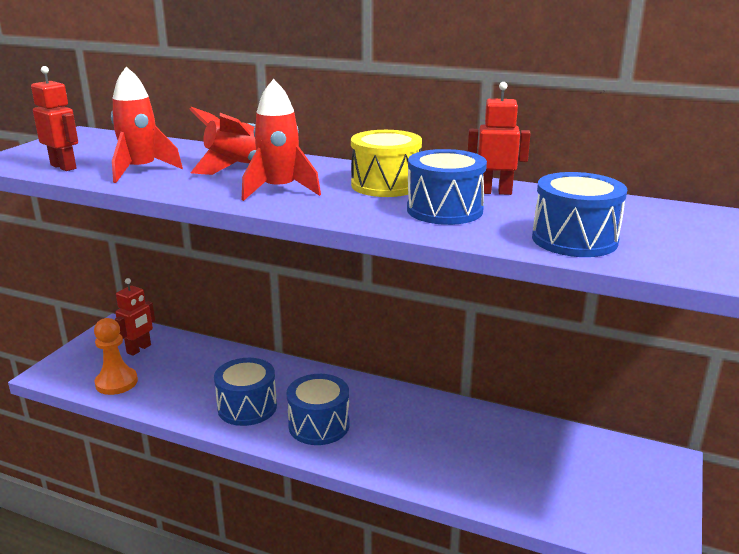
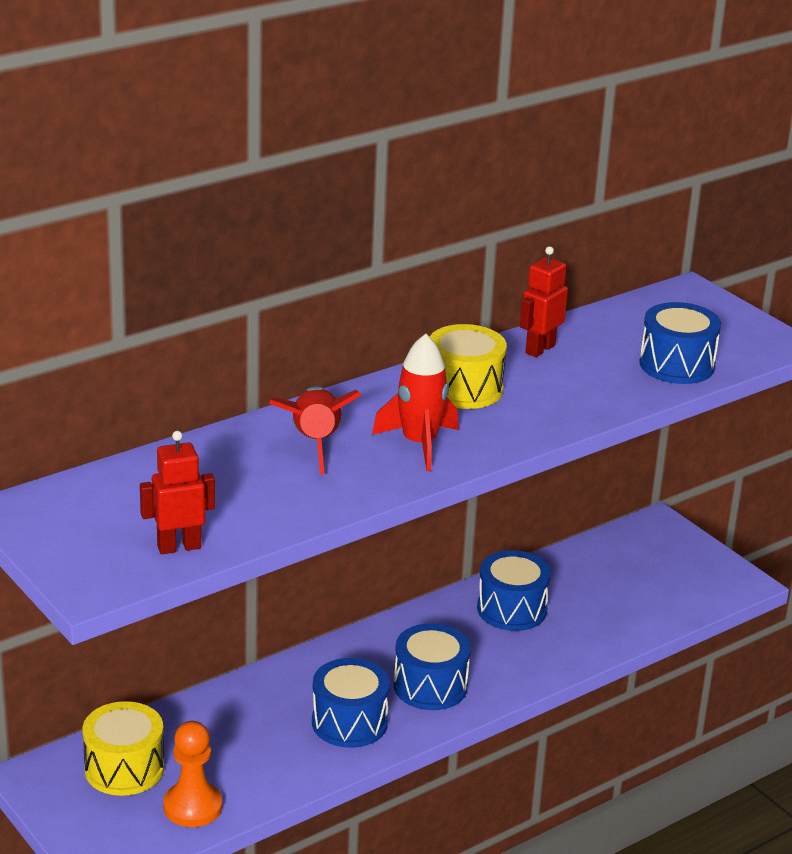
camera: 60 degrees left, 5 degrees up
(139, 349) = (124, 768): red robot -> yellow drum
(141, 170) = (255, 502): red rocket -> none
(444, 210) = (560, 388): blue drum -> blue drum (511, 609)

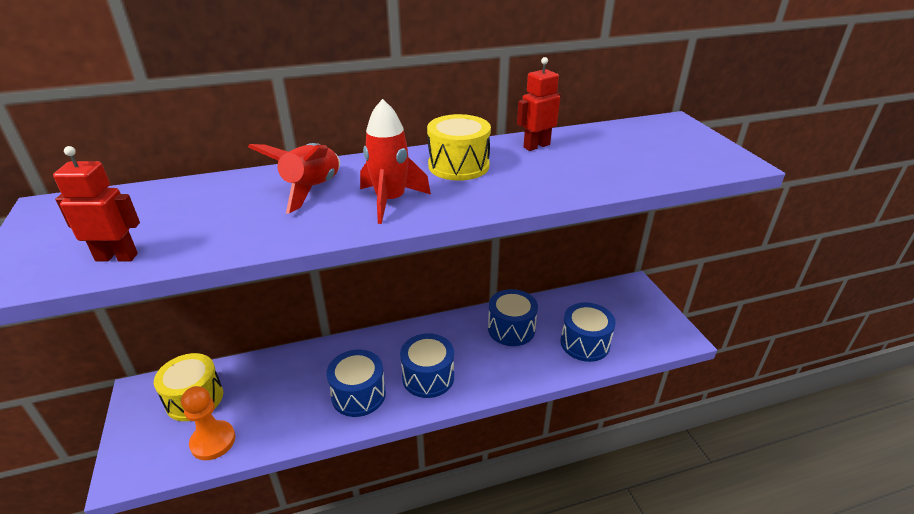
camera: 20 degrees right, 5 degrees up
(676, 365) = (642, 169): blue drum -> blue drum (585, 343)

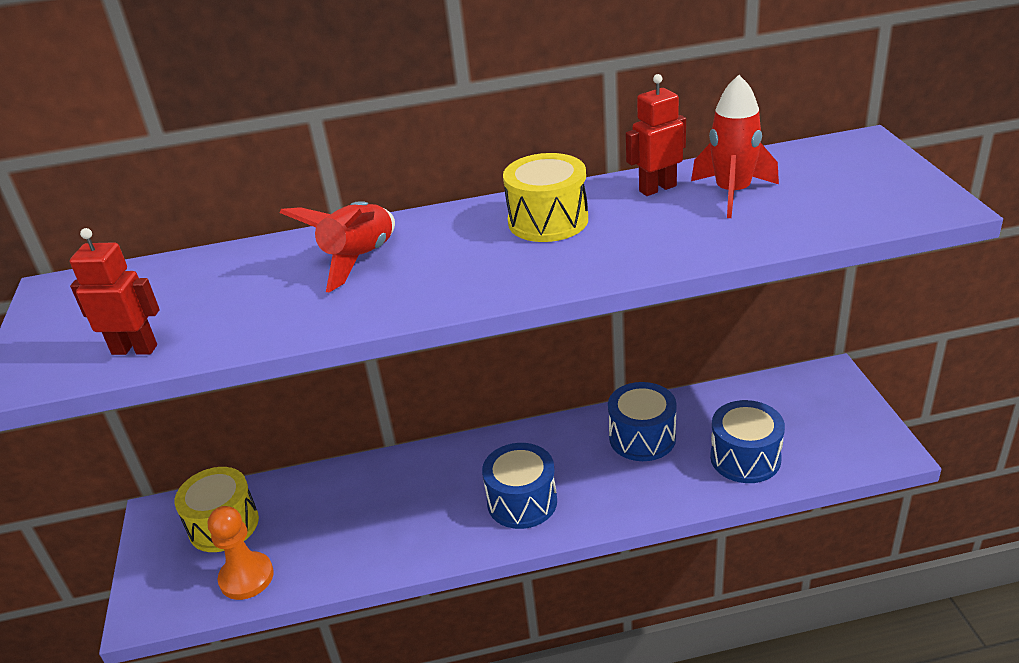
camera: 10 degrees right, 0 degrees up
(358, 394) = (429, 523): blue drum -> none
(390, 201) = (454, 273): red rocket -> red rocket (732, 193)

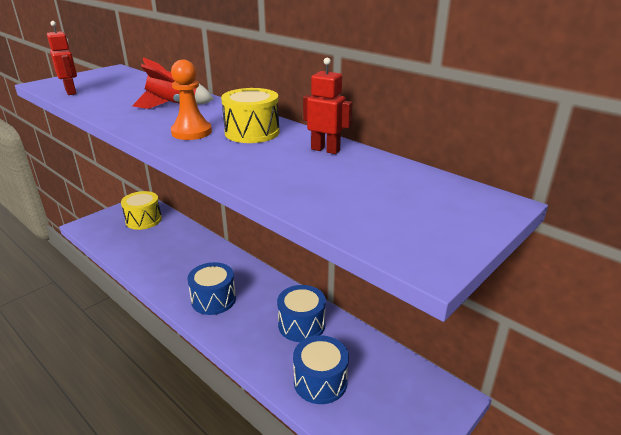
camera: 50 degrees right, 5 degrees down
(246, 577) = (115, 240): orange pawn -> orange pawn (191, 132)
(732, 193) = (346, 173): red rocket -> none

